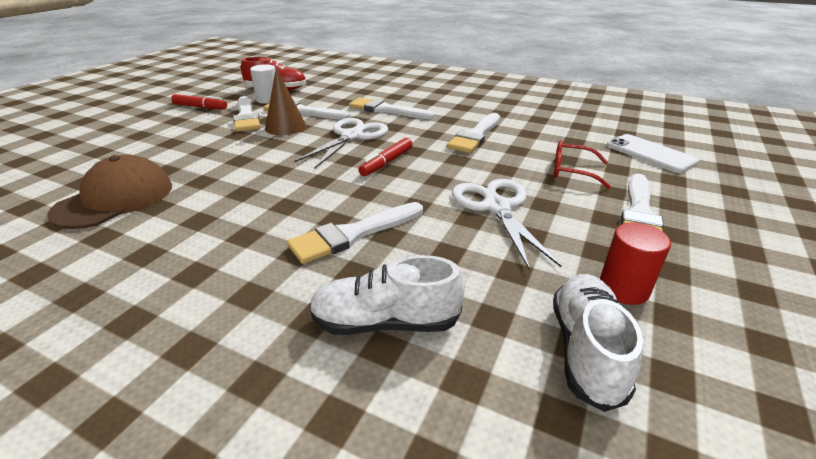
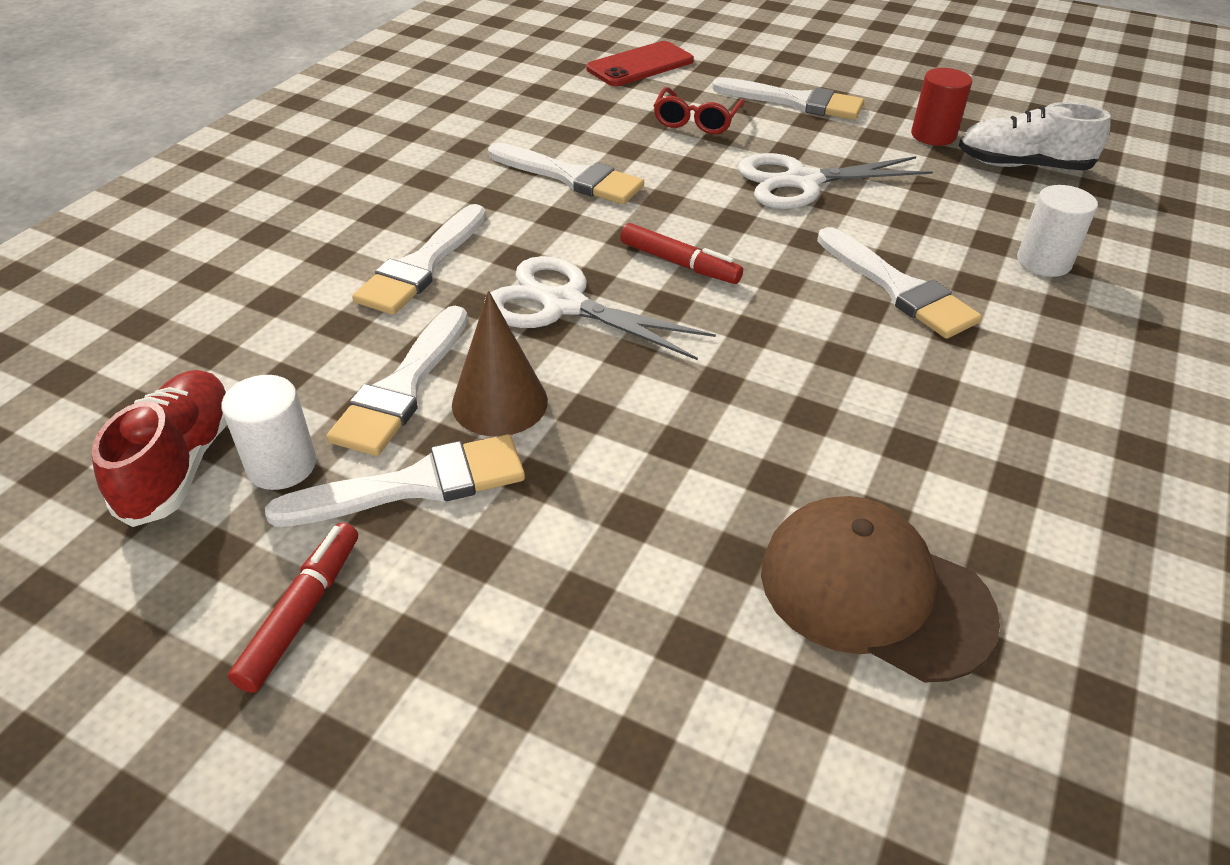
camera: 90 degrees left, 10 degrees up
(385, 322) = (1043, 262): white shoe -> white cylinder
(650, 153) = (640, 65): white phone -> red phone

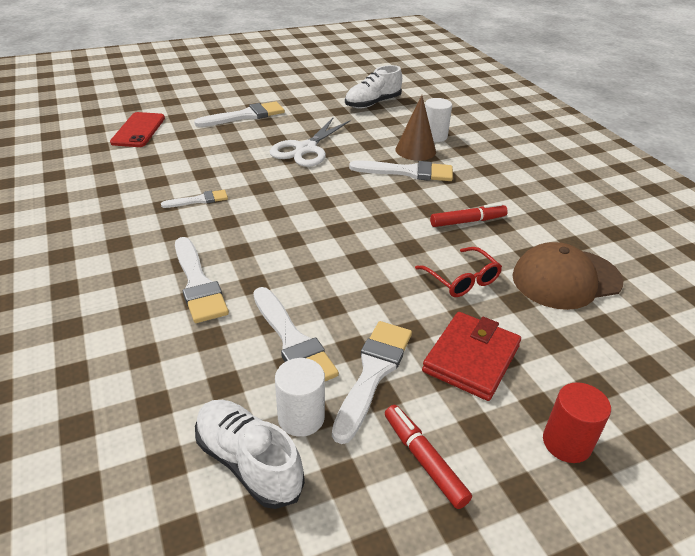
camera: 50 degrees left, 5 degrees down
(181, 463) = (248, 462): red shoe -> white shoe
(499, 402) = (345, 314): brown cone -> brown cone (415, 150)
(542, 566) = (471, 358): none -> red wallet
(563, 305) = (299, 257): white scissors -> none
(571, 177) = (199, 200): white brush -> white brush, size x0.58
(679, 263) = (315, 210): red marker -> red marker (467, 221)
(696, 121) = (214, 144): red glasses -> red glasses (462, 280)
(933, 135) = (323, 106): red cylinder -> red cylinder (566, 443)

